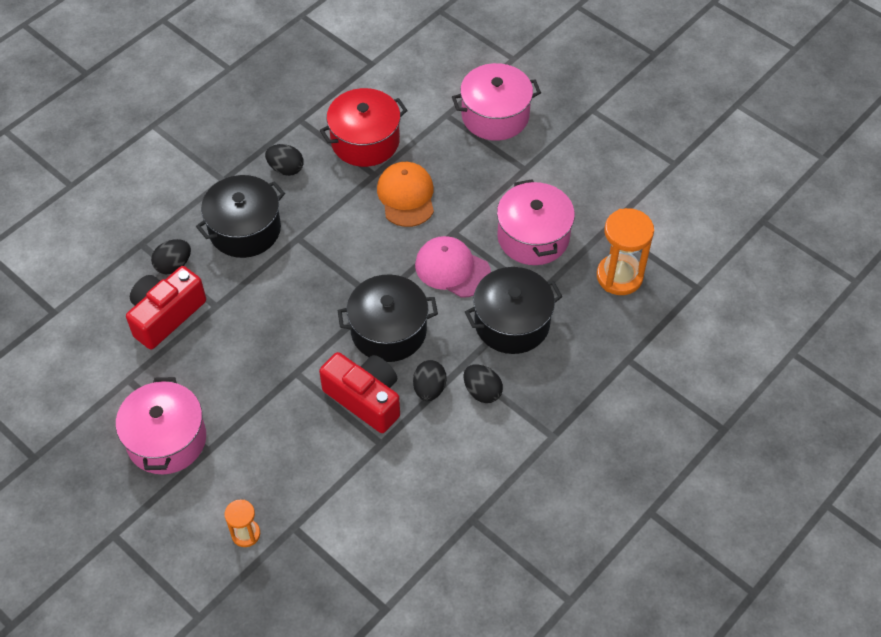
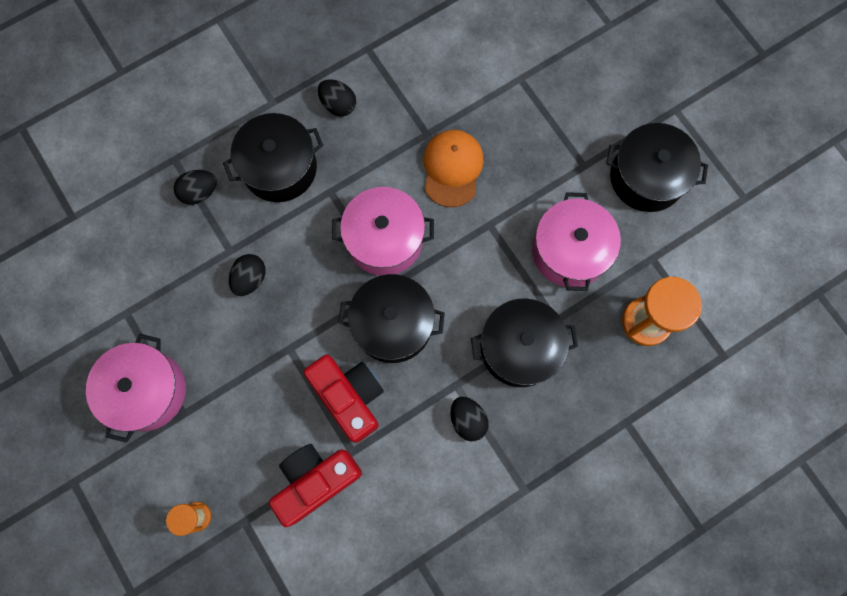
camera: 15 degrees right, 20 degrees up
(166, 315) = (178, 249): red camera -> red camera (316, 481)
(365, 141) = (427, 91): red pot -> none
(429, 389) = (416, 402): black egg -> black egg (250, 279)
(452, 269) = (476, 268): pink cap -> none
(495, 115) = (571, 92): pink pot -> pink pot (384, 239)
(583, 166) = (646, 177): none -> black pot

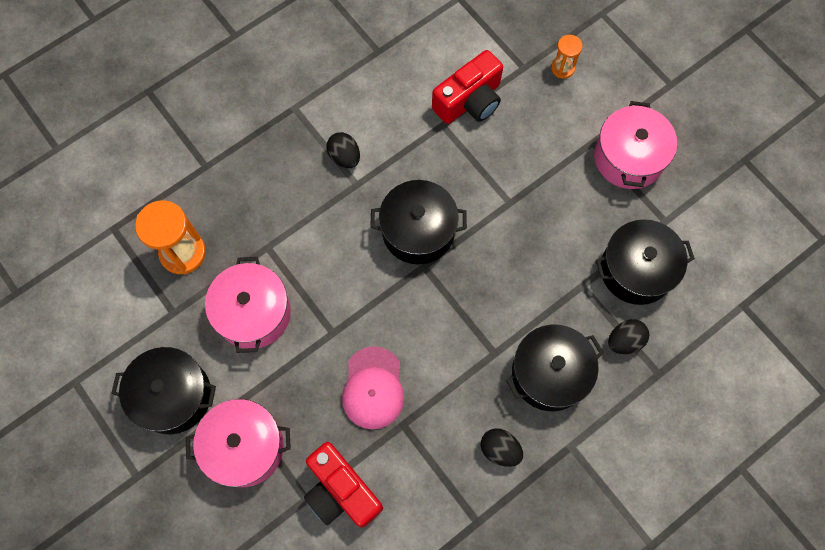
camera: 175 degrees right, 5 degrees down
(250, 279) = (557, 261): black egg -> none
(349, 397) = (450, 167): red camera -> red camera (341, 491)
(384, 239) = (434, 309): pink pot -> pink pot (245, 447)
(452, 168) = (373, 388): orange cap -> pink cap
(519, 348) = (300, 220): black pot -> black pot (636, 270)

